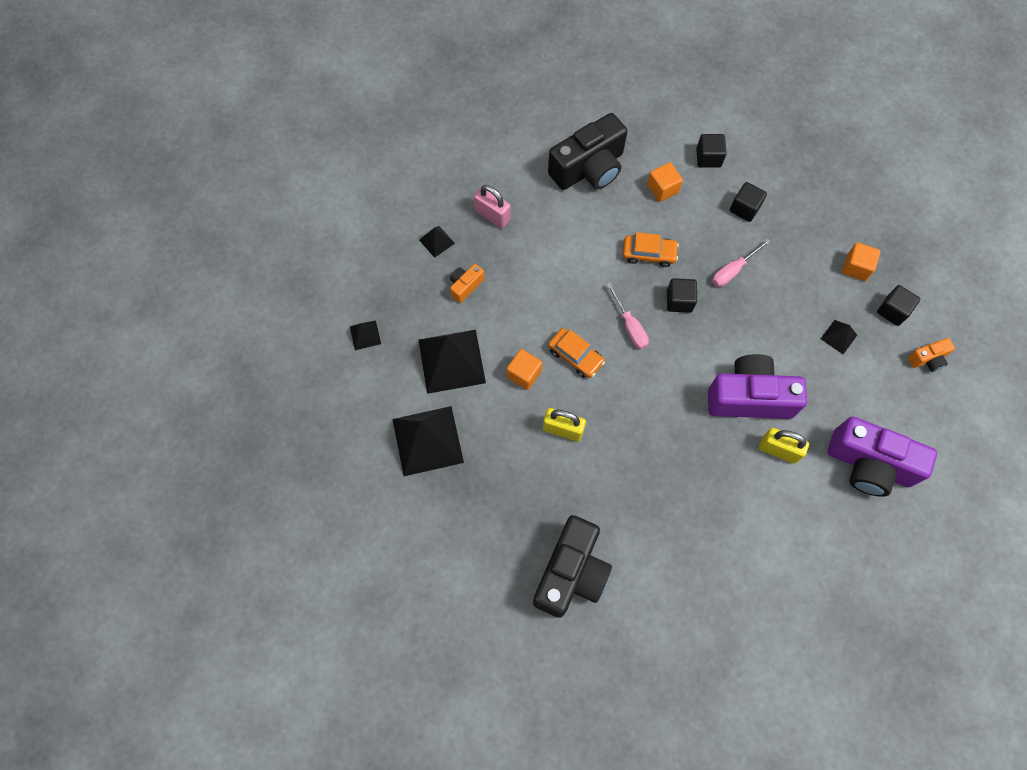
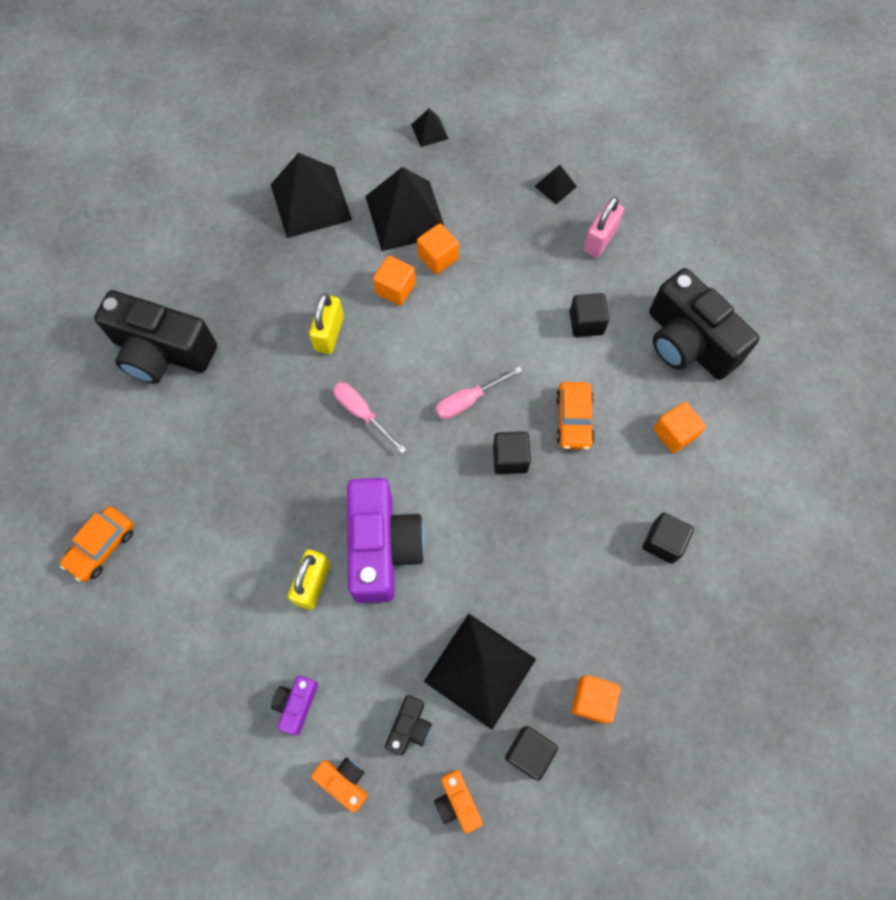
camera: 85 degrees right, 0 degrees up
(465, 286) = (501, 220): orange camera -> orange camera (344, 781)
(497, 338) = (438, 257): none -> orange cube
(575, 356) = (422, 342): orange car -> orange car (102, 546)
(708, 158) = (736, 492): black cube -> black cube (586, 323)
(733, 270) = (564, 526): pink screwdriver -> pink screwdriver (362, 414)
(838, 337) = (480, 670): black pyramid -> black pyramid, size x2.18
(869, 464) = (296, 704): purple camera -> purple camera, size x0.46
(880, 386) = (409, 727): none -> black camera

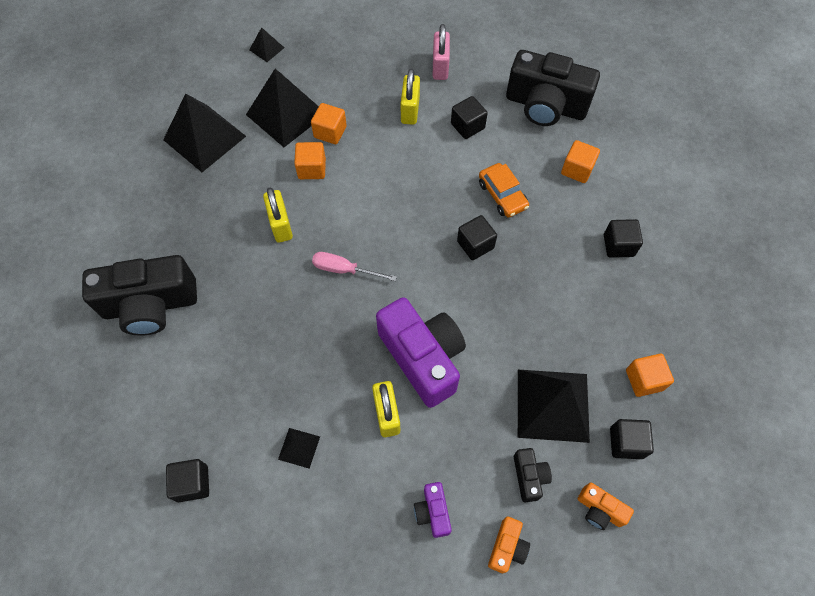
camera: 30 degrees left, 5 degrees down
(102, 546) = (192, 483): orange car -> black cube
(344, 781) = (507, 547): orange camera -> orange camera turned 105 degrees clockwise
(468, 400) = (418, 220): pink screwdriver -> none
(536, 274) = (410, 110): none -> yellow padlock
(555, 186) = (384, 45): black pyramid -> black pyramid (299, 448)

